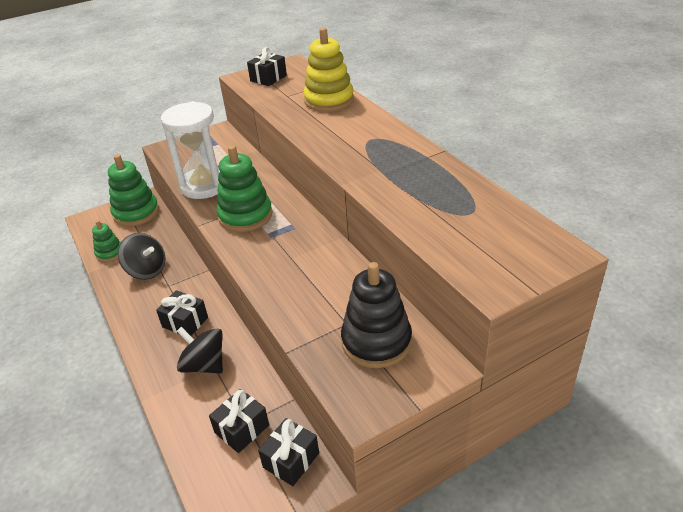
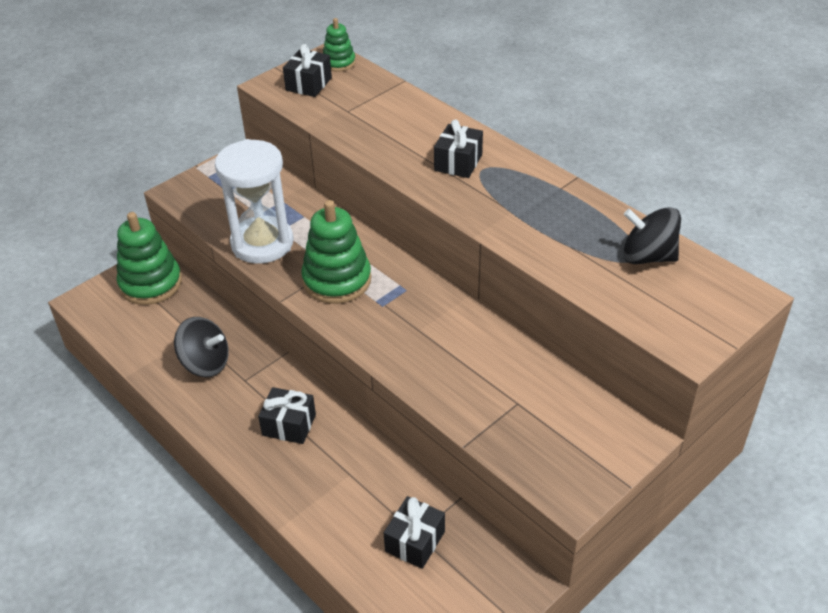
camera: 15 degrees left, 5 degrees up
(110, 253) = (142, 346): green stacking toy -> green stacking toy (339, 62)
(204, 365) = (337, 474): black spinning top -> black spinning top (647, 256)
(291, 460) = (485, 565): black gift -> black gift (458, 162)
(329, 100) = (406, 114): yellow stacking toy -> none
(376, 341) = (558, 419): black stacking toy -> none

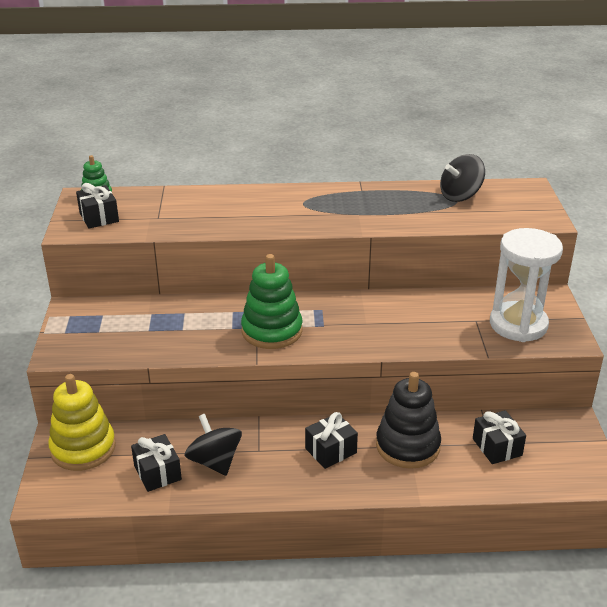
camera: 50 degrees left, 10 degrees down
(151, 283) = (83, 448): green stacking toy -> yellow stacking toy
(205, 363) = (214, 461): black spinning top -> black spinning top turned 90 degrees counterclockwise
(262, 243) = (183, 343): white hourglass -> white hourglass (518, 325)
(348, 473) = (407, 446): none -> black stacking toy
(458, 162) = (283, 207): black gift -> black gift (157, 472)

